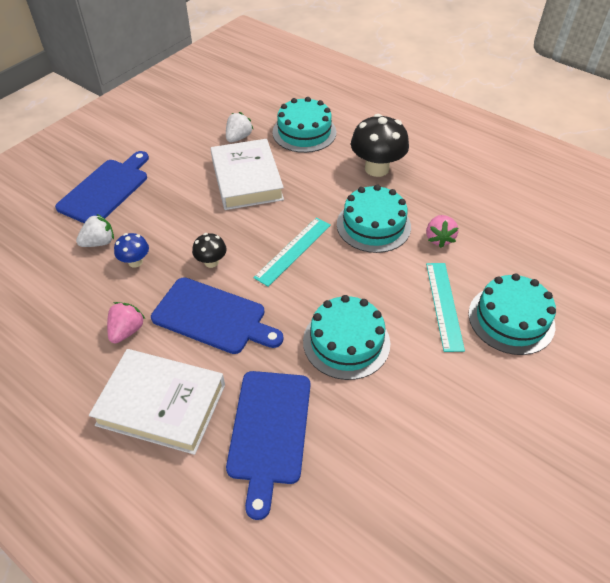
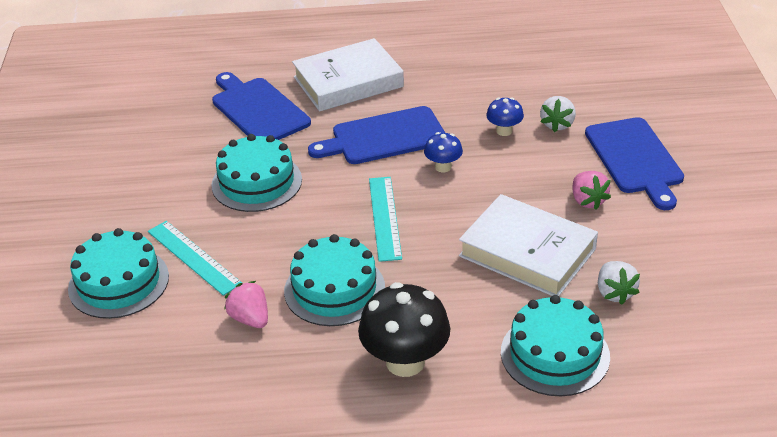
camera: 140 degrees right, 10 degrees down
(127, 331) = (434, 96): pink strawberry -> pink strawberry (587, 201)
(211, 262) = (443, 167): black mushroom -> blue mushroom

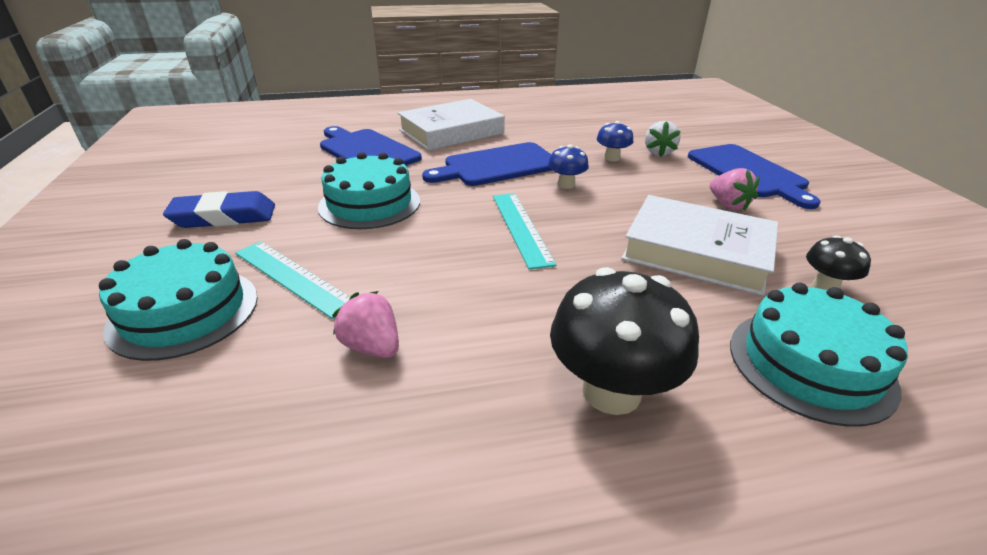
camera: 10 degrees left, 5 degrees down
(133, 191) = (224, 216): none -> blue eraser
(334, 289) = (482, 302): turquoise cake -> none
(614, 293) = (825, 286): white strawberry -> black mushroom

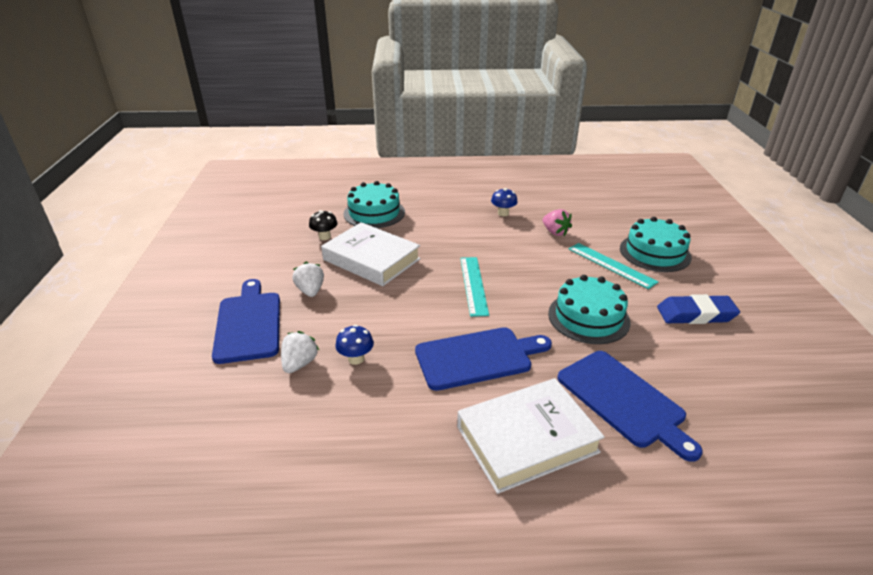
camera: 170 degrees left, 0 degrees up
(566, 185) = (422, 324): blue mushroom -> blue mushroom (503, 213)
(611, 391) = (458, 212): black mushroom -> none
(728, 205) = (310, 291): pink strawberry -> white strawberry

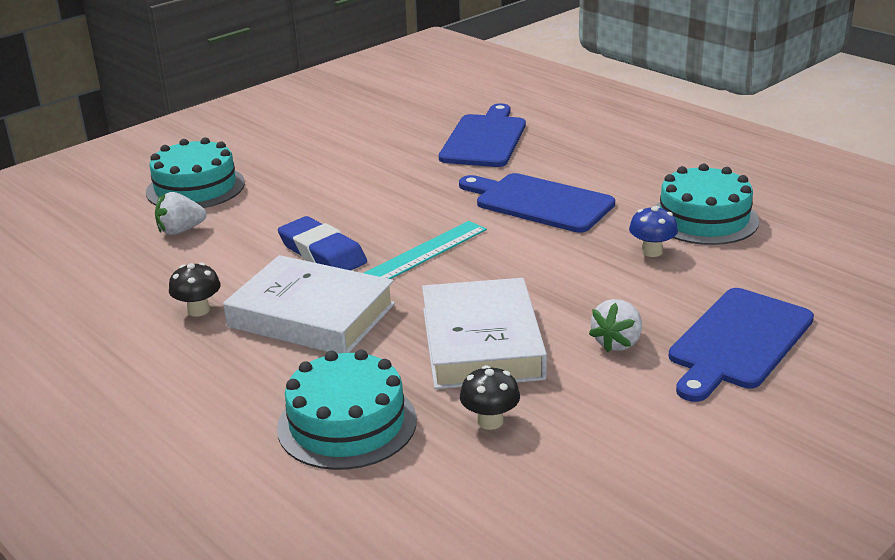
camera: 130 degrees left, 5 degrees down
(299, 363) = (714, 274): white strawberry -> white strawberry (181, 231)
(503, 213) = (198, 310): blue mushroom -> black mushroom
(527, 439) = (590, 154): white book -> white book (312, 315)
(555, 232) = (215, 254): pink strawberry -> none
(588, 317) = (389, 180): turquoise cake -> turquoise cake (704, 219)
(611, 265) = (261, 199): turquoise ruler -> none
(695, 314) = (307, 144): blue eraser -> blue eraser (322, 253)

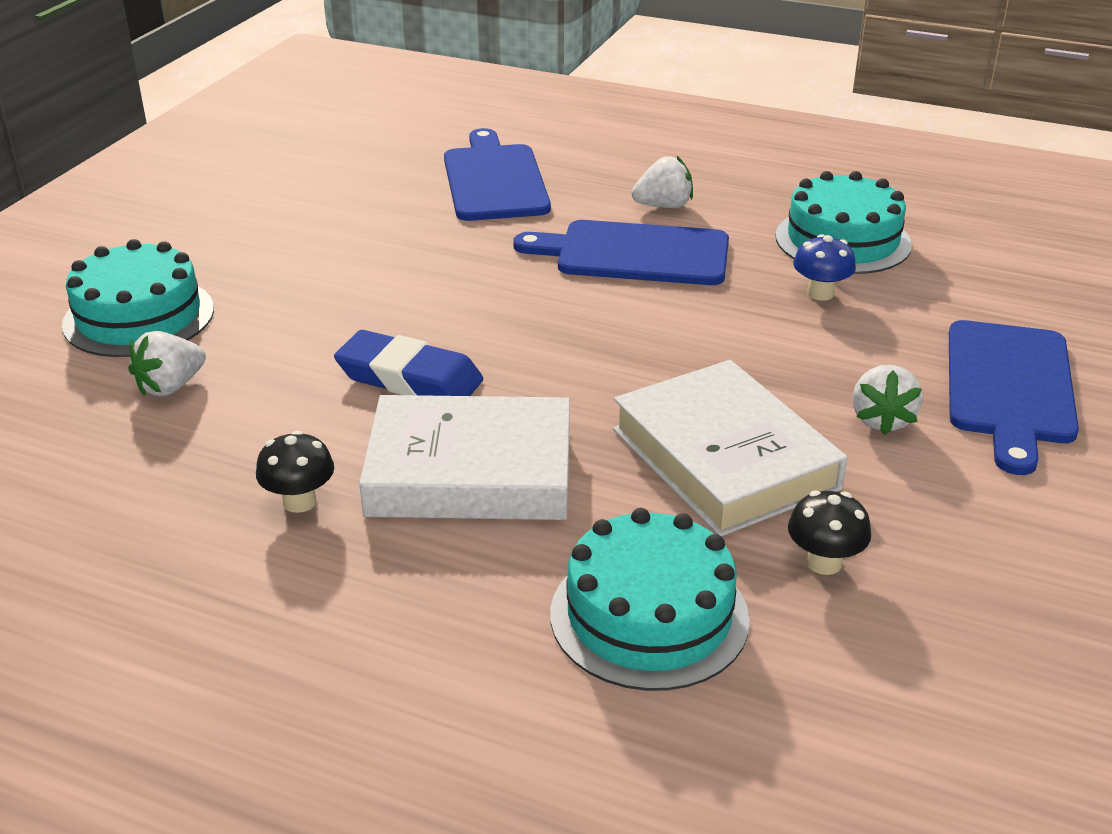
camera: 25 degrees left, 5 degrees up
(426, 252) = (548, 348): turquoise ruler -> none
(589, 174) = (663, 206): none -> white strawberry

